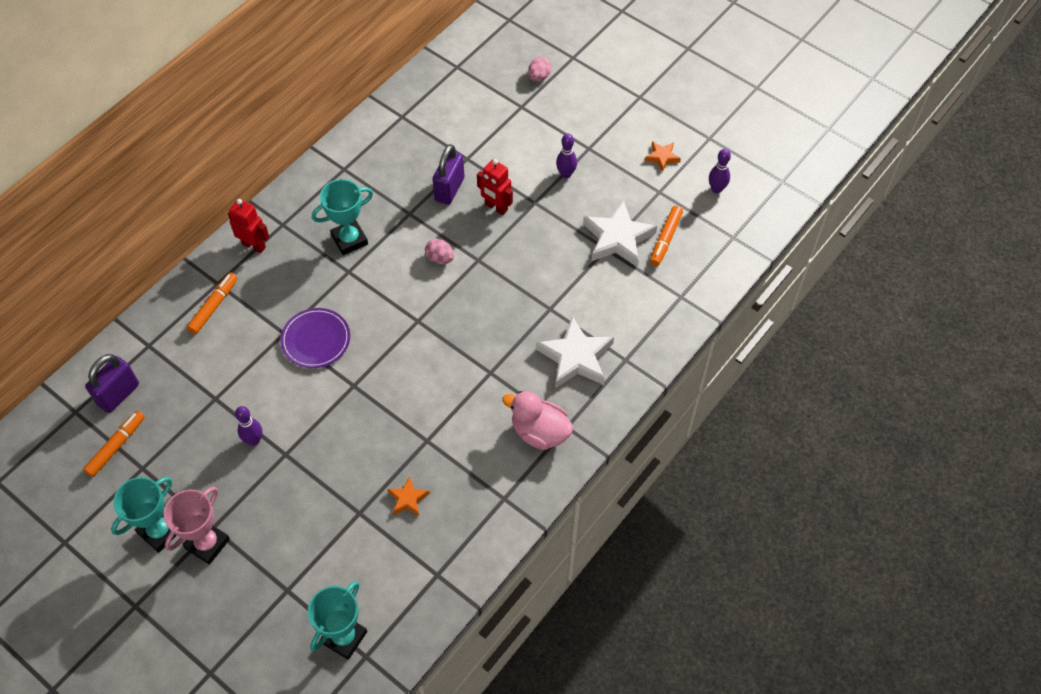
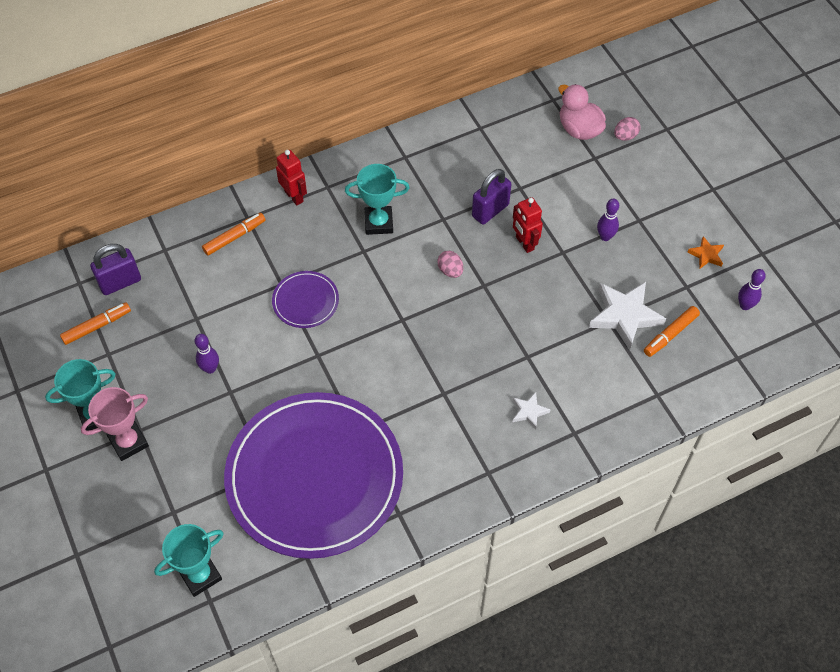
camera: 25 degrees right, 0 degrees up
(408, 499) = (314, 477): orange star -> purple plate
(539, 432) = (461, 467): pink duck -> pink duck (579, 129)
(575, 357) = (529, 411): white star -> white star, size x0.50

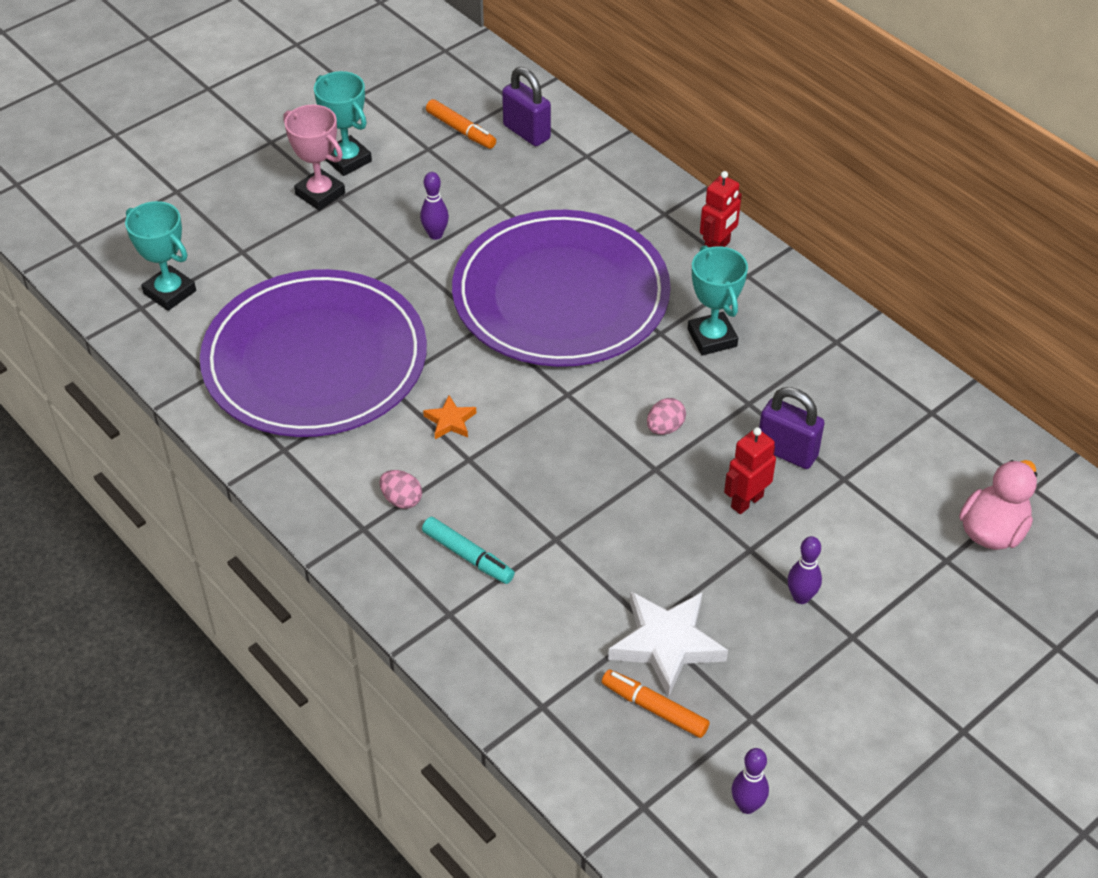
camera: 75 degrees right, 10 degrees down
(234, 237) = (630, 209): orange marker -> none
(305, 301) = (561, 295): purple plate -> purple plate, size x2.44
(529, 411) = (468, 556): white star -> turquoise marker
(625, 136) = (1011, 593): pink egg -> pink egg (401, 499)
(706, 255) = (824, 738): orange star -> orange star (450, 421)

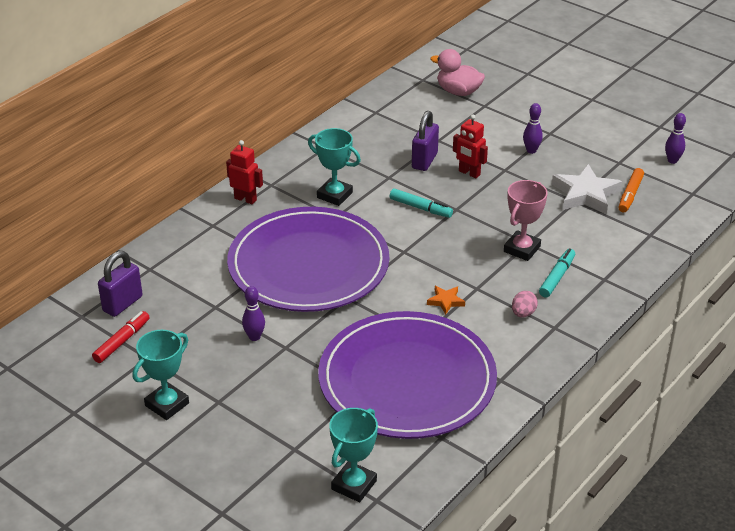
camera: 100 degrees left, 10 degrees down
(320, 194) = (214, 413): pink trophy -> pink trophy (522, 249)
(461, 130) = (122, 341): orange marker -> red marker
(665, 428) = (420, 208): pink egg -> turquoise marker
(712, 338) = (334, 195): turquoise trophy -> turquoise trophy turned 60 degrees clockwise

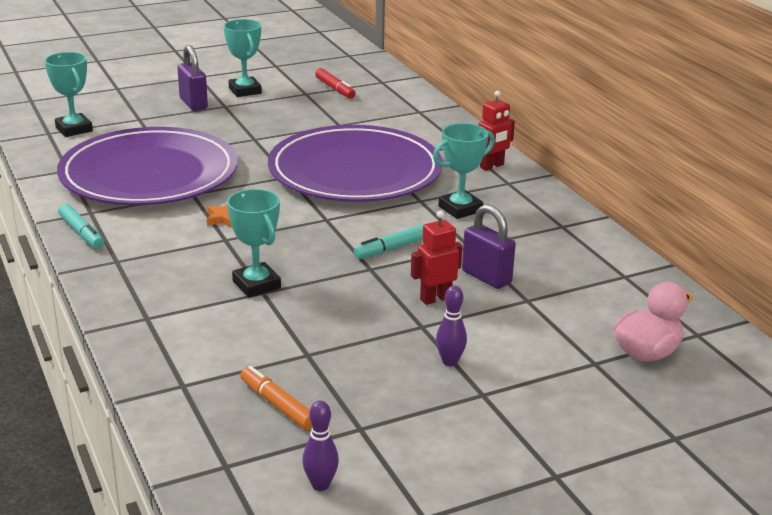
camera: 115 degrees right, 10 degrees down
(122, 304) = (382, 96): purple padlock -> purple padlock (193, 104)
(254, 337) = (282, 131): purple bowling pin -> none
(522, 249) = (256, 284): pink trophy -> turquoise trophy
(523, 313) = (157, 251): pink egg -> none
(557, 277) = (186, 289): turquoise marker -> turquoise marker (81, 233)
(585, 194) = (314, 368): white star -> none

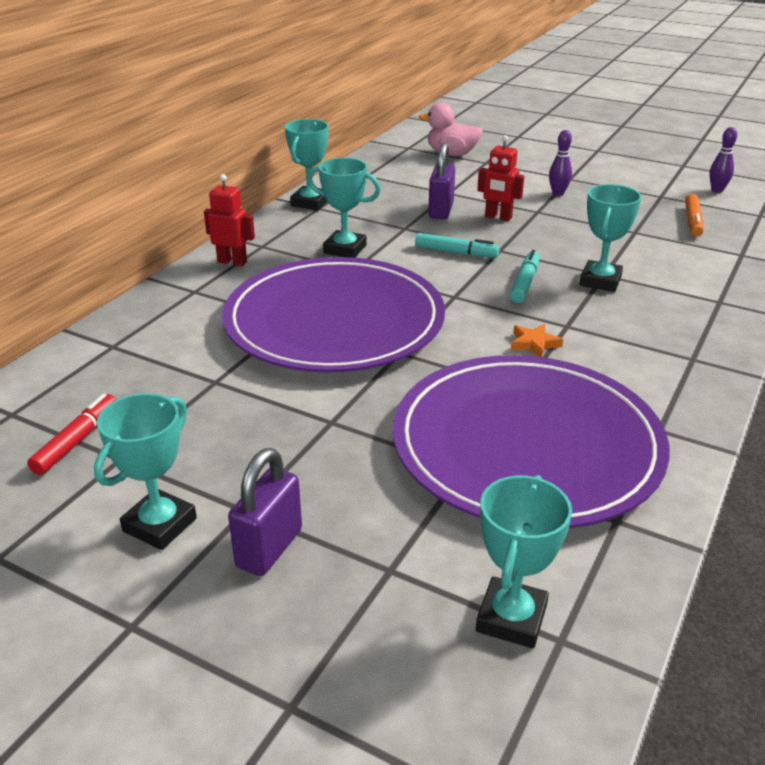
camera: 125 degrees left, 5 degrees up
(81, 233) = (696, 408): turquoise marker -> turquoise marker (525, 283)
(578, 226) = (310, 203): none -> turquoise trophy

